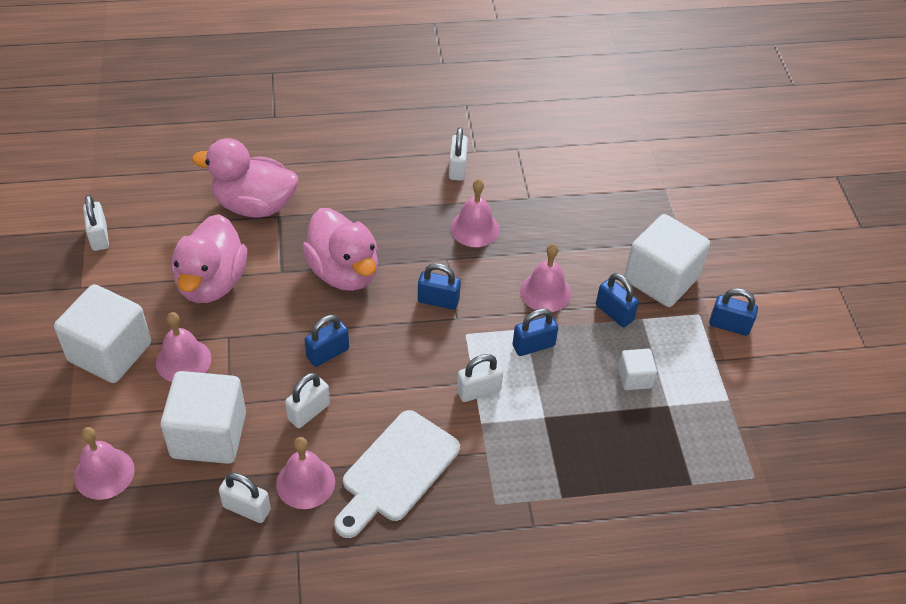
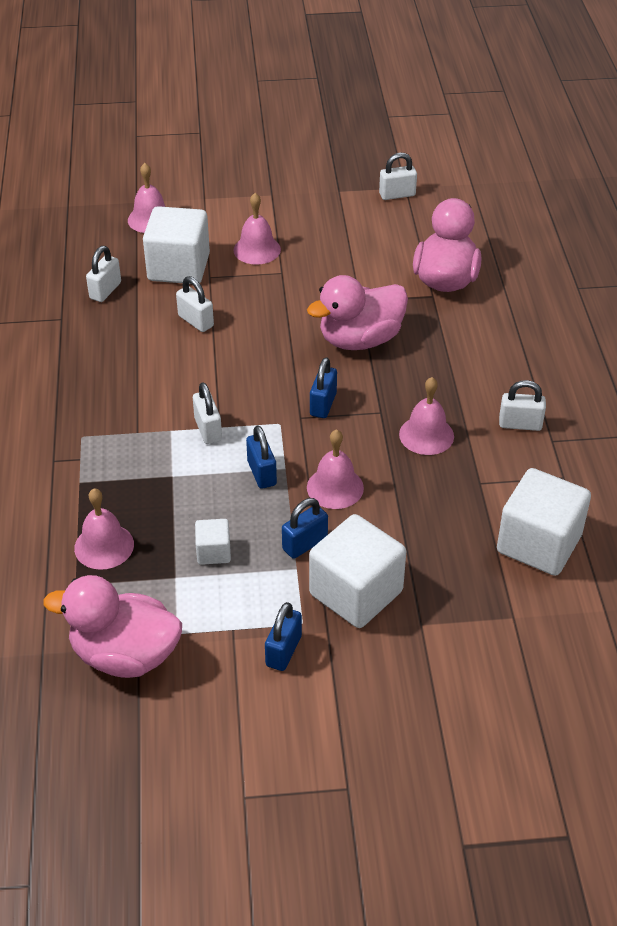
camera: 95 degrees right, 5 degrees down
(110, 352) = (268, 211): white cube -> white cube (538, 544)
(212, 282) = (345, 259): pink duck -> pink duck (125, 655)
(305, 482) = (124, 321): pink bell -> pink bell (104, 546)
(328, 353) = (260, 331): blue padlock -> none
(396, 471) = (126, 374): white cutting board -> none

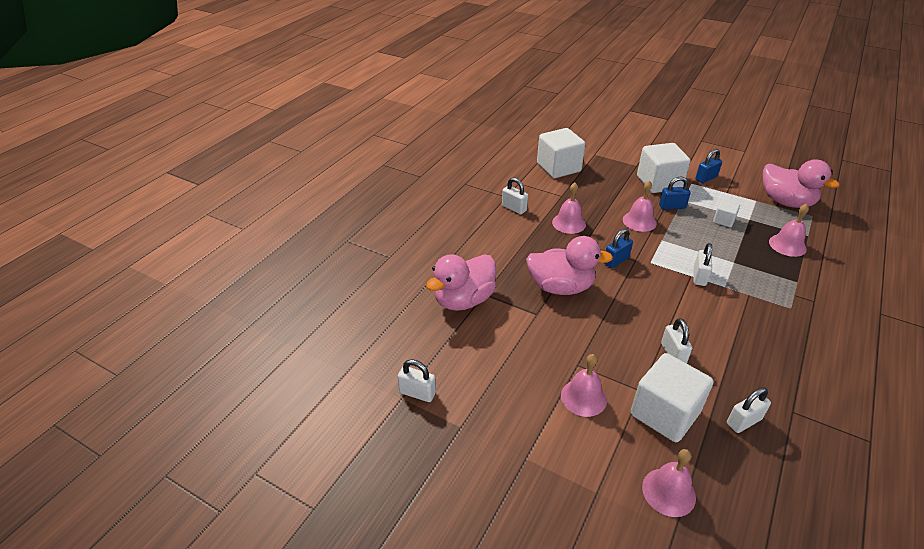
camera: 145 degrees left, 5 degrees down
(262, 473) = (677, 242): blue padlock -> none

